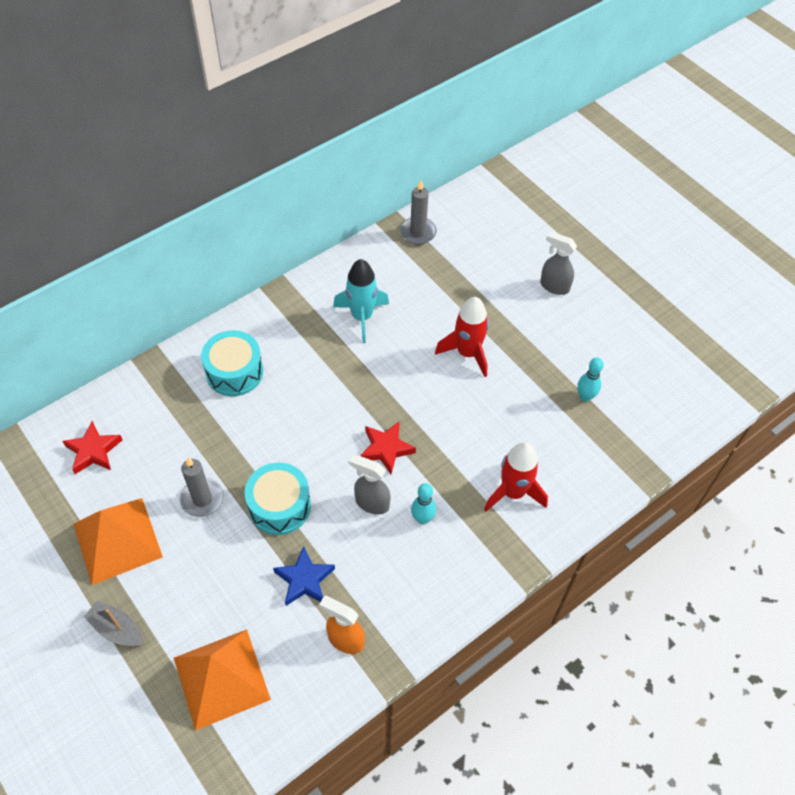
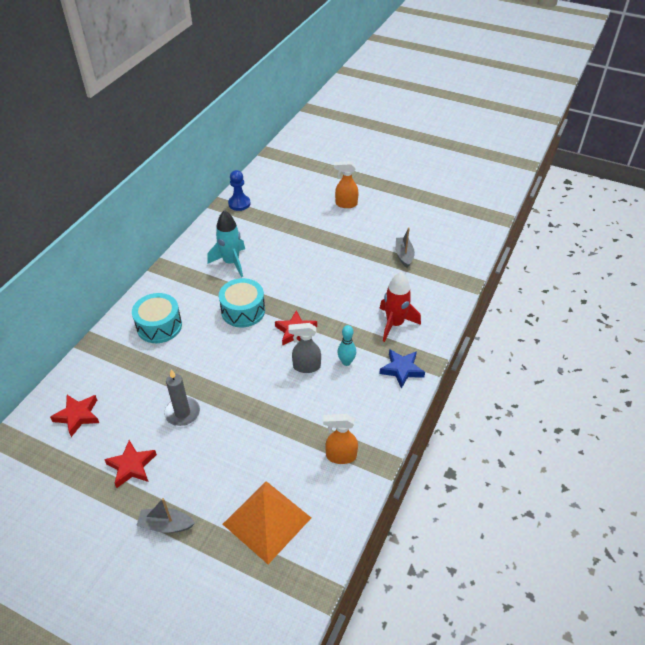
camera: 25 degrees left, 10 degrees down
(117, 540) = (131, 466): orange pyramid -> red star
(279, 506) = (242, 394): turquoise drum -> turquoise drum (243, 311)
(304, 580) = (289, 432): blue star -> blue star (401, 370)
(418, 232) = (239, 203): grey candle -> blue pawn
(467, 353) = (315, 258): red rocket -> none
(554, 286) = (346, 204): grey spray bottle -> orange spray bottle
(585, 397) = (404, 255): turquoise bowling pin -> grey boat

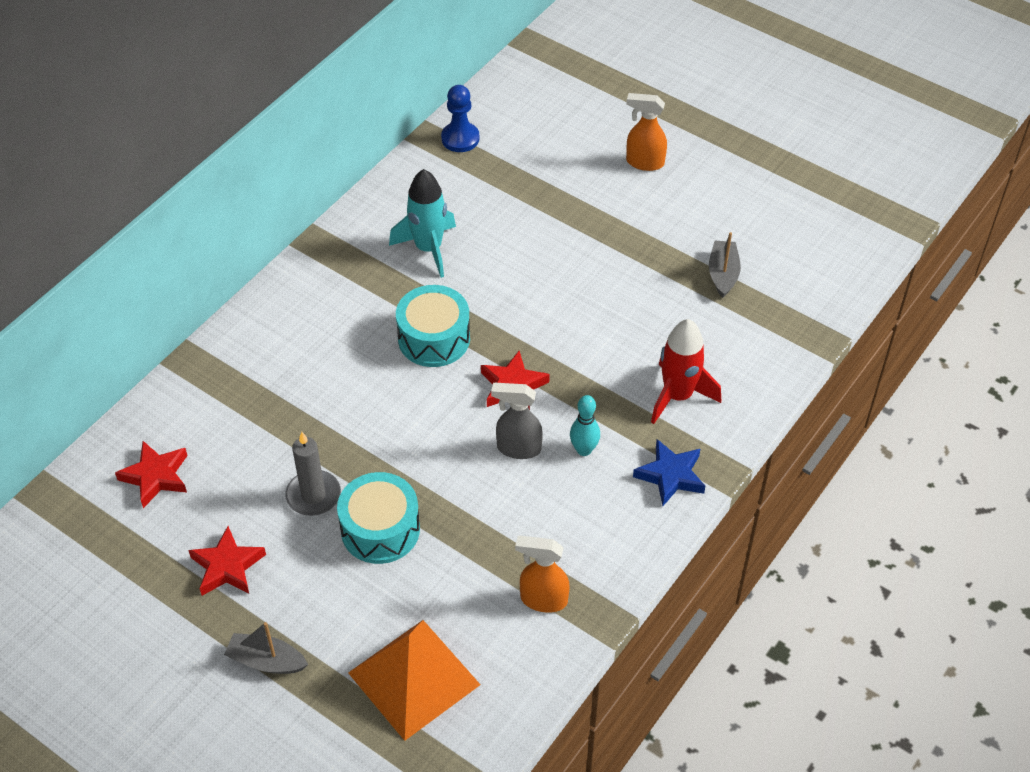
camera: 10 degrees right, 5 degrees up
(159, 326) = (296, 346): turquoise drum -> turquoise drum (380, 529)

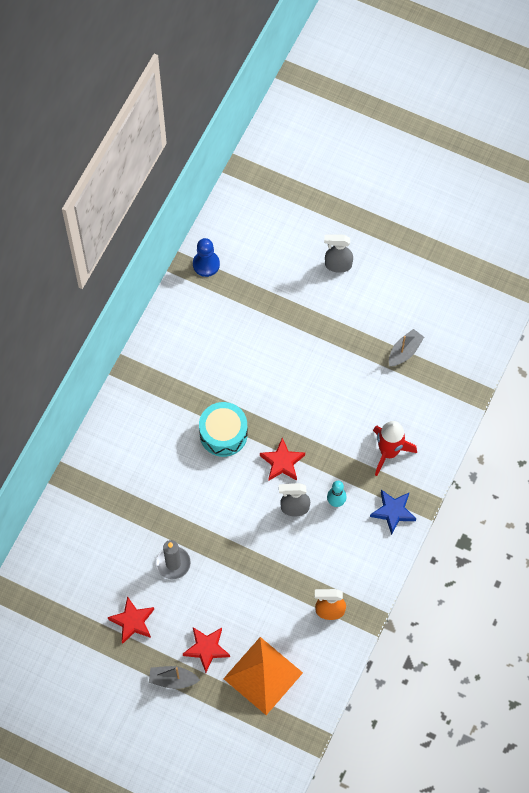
camera: 10 degrees left, 15 degrees up
(156, 476) = (70, 567): red star -> red star (206, 649)
(380, 529) = (220, 580): turquoise drum -> none
(428, 249) = (204, 362): turquoise rocket -> none
(644, 162) = (337, 265): orange spray bottle -> grey spray bottle
(723, 274) = (404, 351): grey boat -> grey boat turned 45 degrees clockwise

